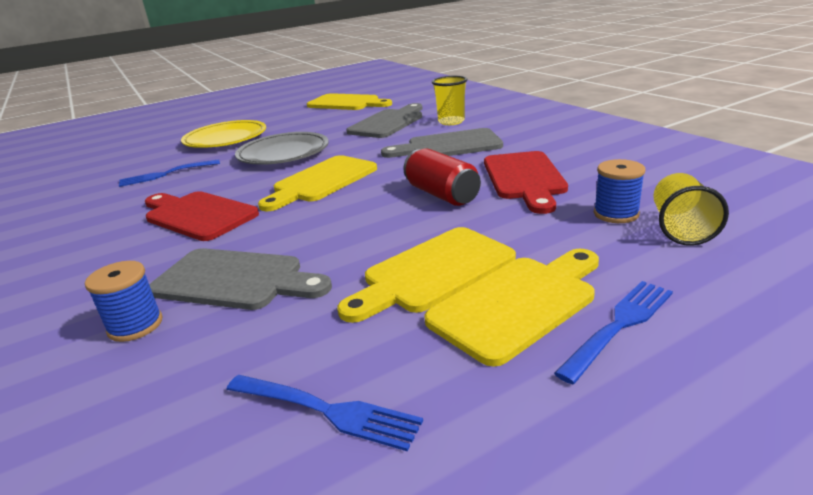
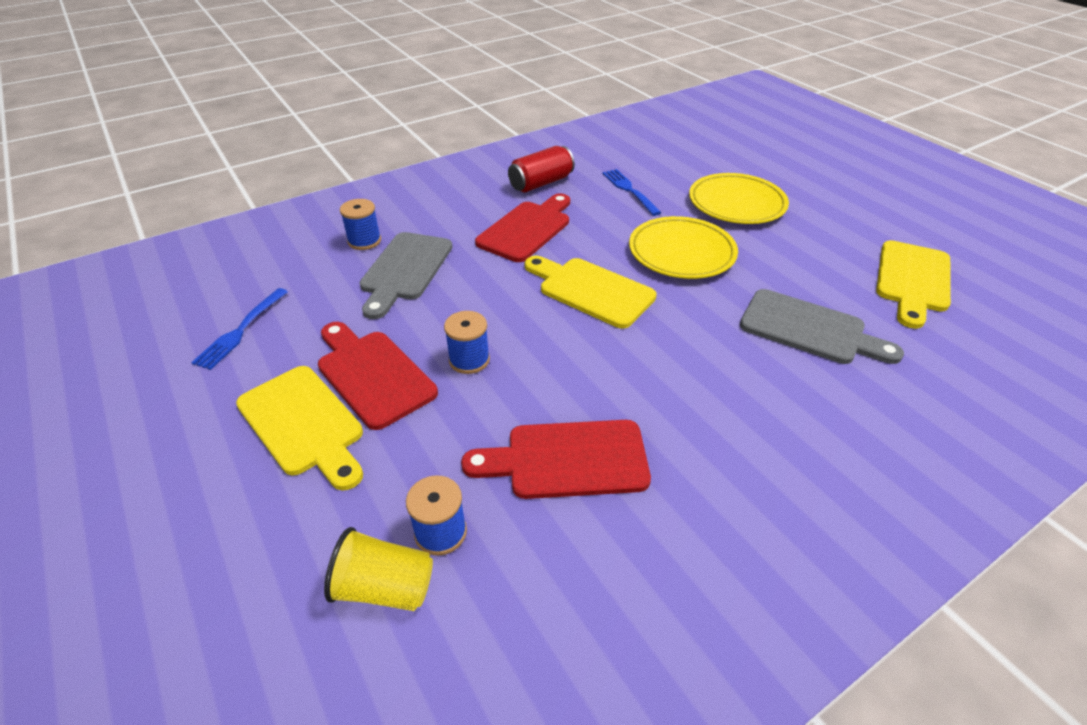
camera: 85 degrees right, 15 degrees up
(283, 154) = (681, 253): grey plate -> yellow plate
(411, 223) = (469, 360): none -> blue spool
(433, 272) = (372, 374): yellow cutting board -> red cutting board
(442, 194) = (534, 382): red can -> red can (541, 183)
(448, 146) = (700, 391): grey cutting board -> none
(451, 122) = (818, 397): yellow cup -> none
(619, 326) = (245, 482): blue fork -> none

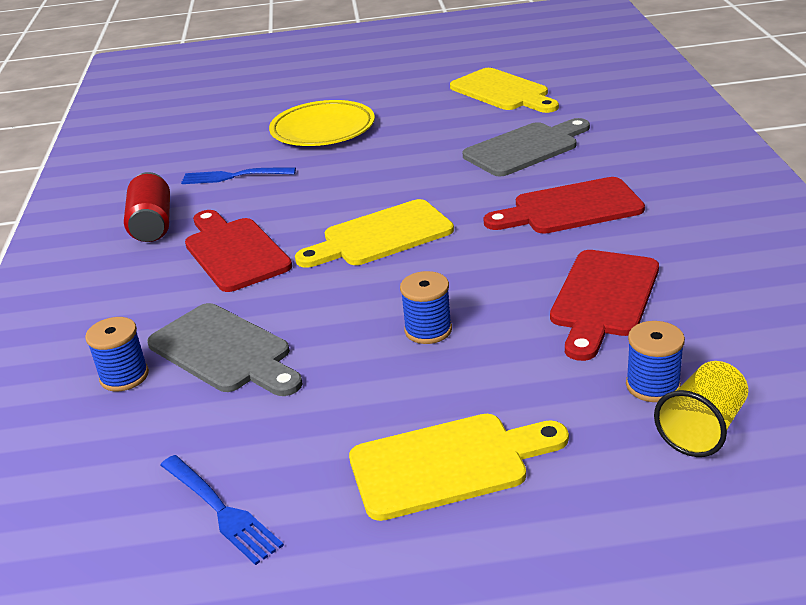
camera: 60 degrees left, 10 degrees down
(372, 374) = (401, 401): red cutting board -> red cutting board (570, 208)
(681, 253) = (369, 175): yellow plate -> none

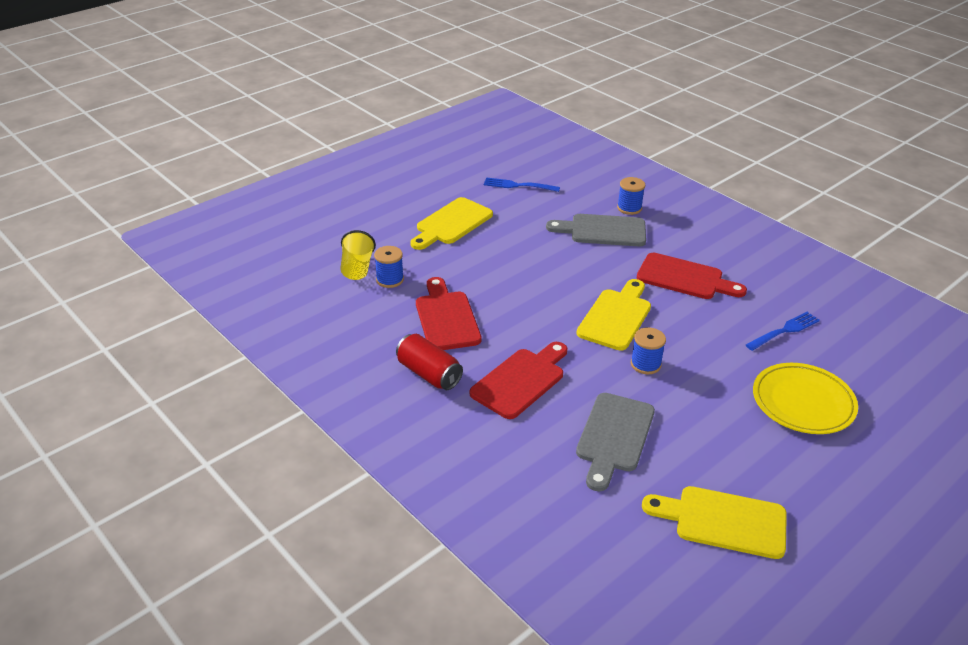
camera: 140 degrees right, 5 degrees up
(152, 225) = (764, 278): red can -> red can (429, 374)
(428, 330) = (520, 271): blue spool -> blue spool (645, 364)

